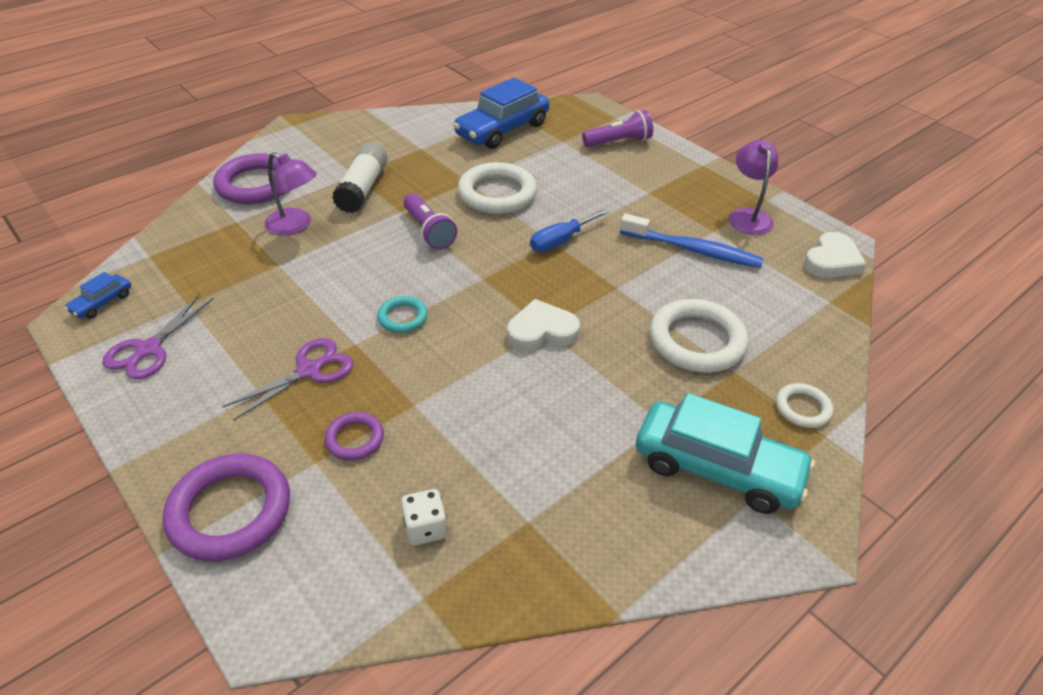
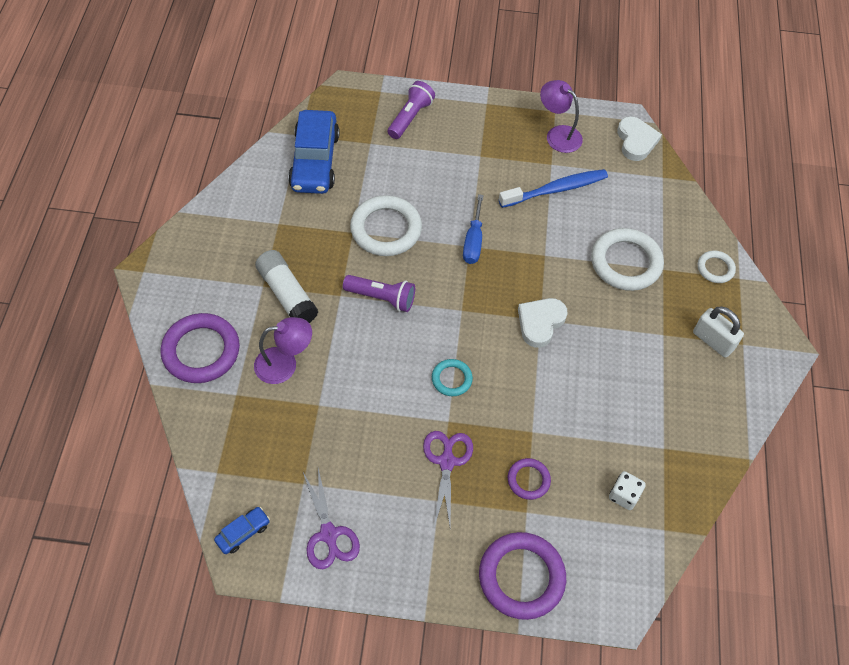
camera: 45 degrees left, 15 degrees up
(102, 303) = (243, 532): blue car -> blue car turned 120 degrees counterclockwise
(717, 468) = (713, 341): turquoise car -> white padlock

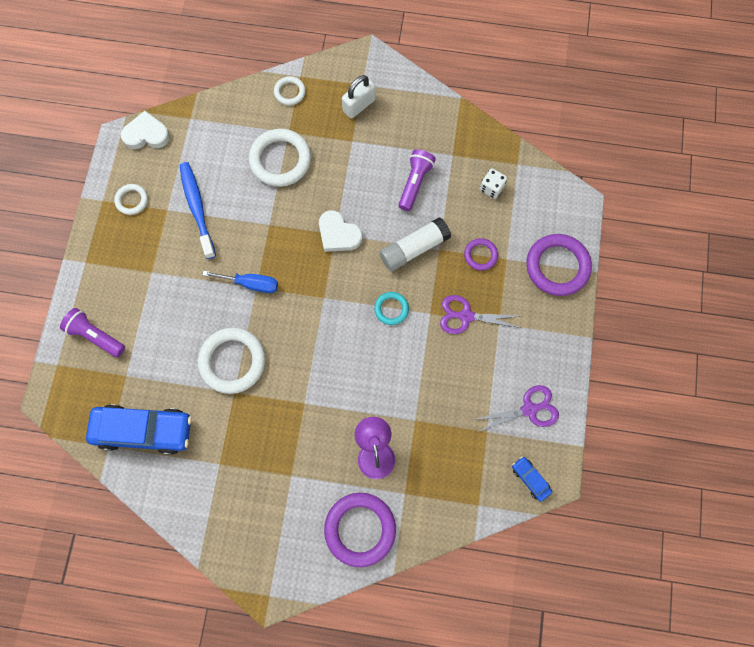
camera: 85 degrees left, 15 degrees up
(287, 294) = (301, 452): white glue stick -> white glue stick (414, 249)
(382, 298) = (308, 366): purple flashlight -> purple flashlight (415, 183)
(558, 134) = (132, 200): purple lamp -> white ring

